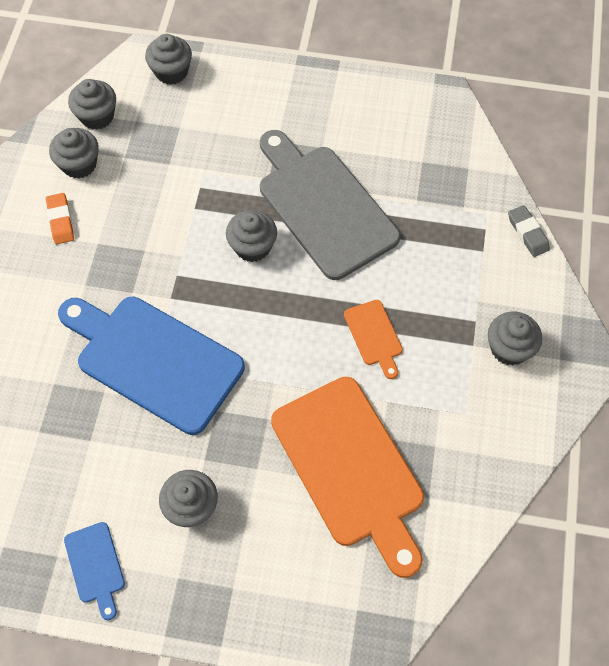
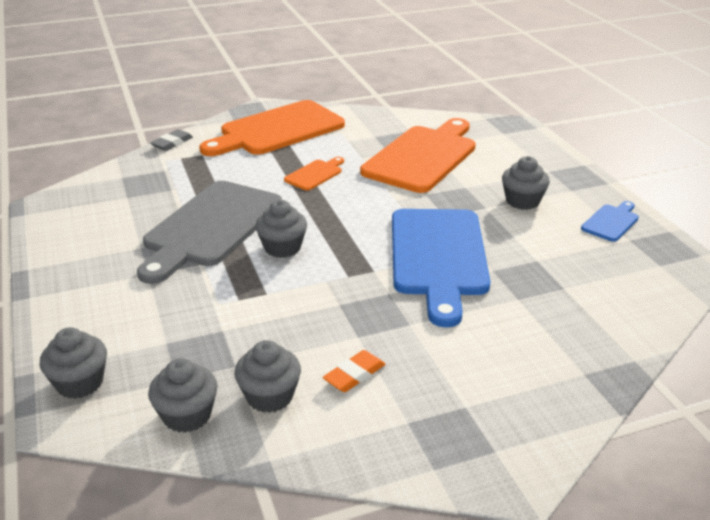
camera: 120 degrees left, 30 degrees down
(509, 348) = (277, 130): grey cupcake -> orange cutting board

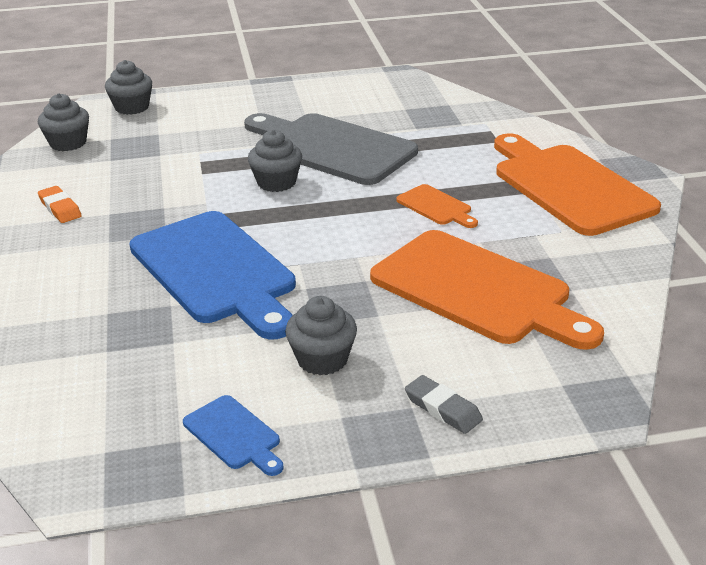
camera: 100 degrees right, 0 degrees up
(172, 143) = (529, 125): grey eraser -> grey eraser (443, 409)
(269, 396) = (63, 172): grey cupcake -> none
(438, 257) = (215, 271): blue cutting board -> blue cutting board turned 135 degrees counterclockwise

